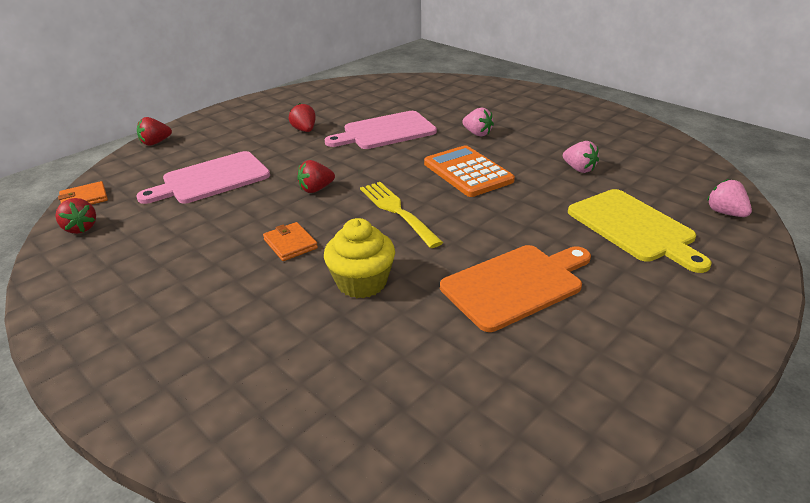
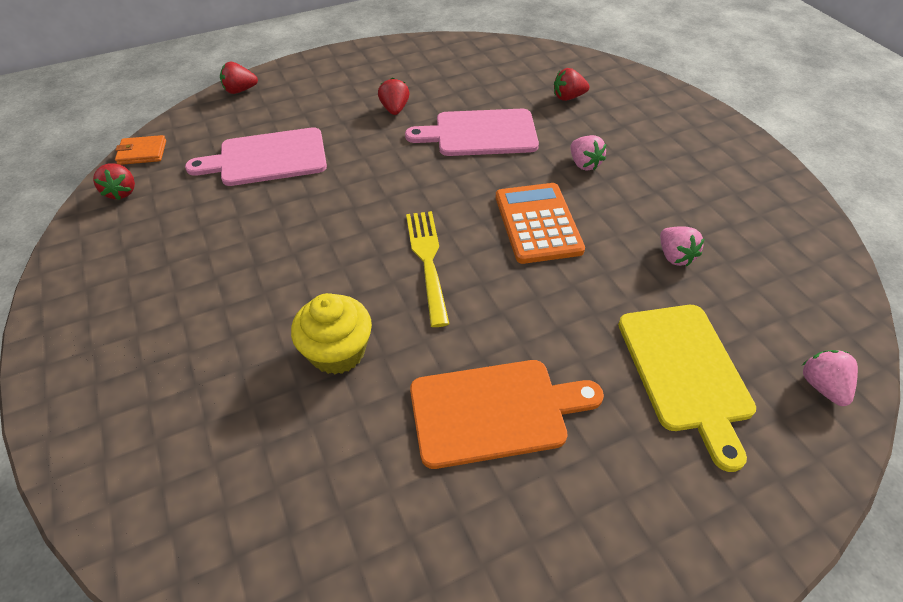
camera: 20 degrees right, 15 degrees up
(290, 244) = (297, 274): orange wallet -> none
(316, 189) = (361, 202): red strawberry -> red strawberry (568, 97)

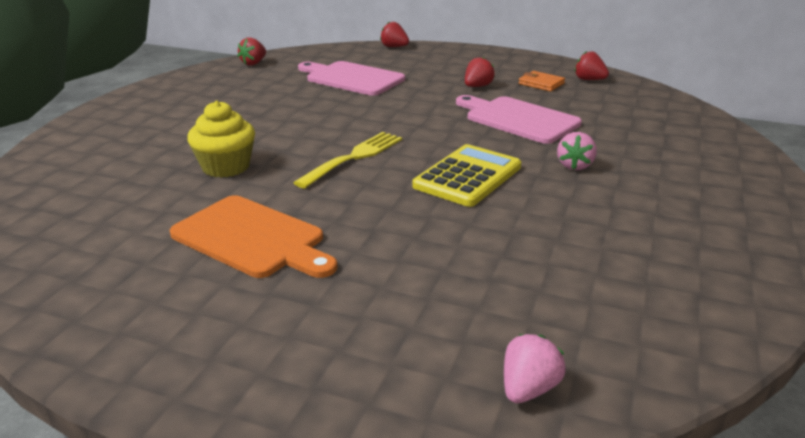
camera: 45 degrees right, 20 degrees down
(142, 152) = (292, 53): orange wallet -> orange wallet (541, 83)
(537, 223) = (467, 176): orange calculator -> yellow calculator
(568, 97) = (639, 128): red strawberry -> red strawberry (589, 80)
(674, 256) = (549, 245): pink strawberry -> none
(686, 372) = (420, 303): yellow cutting board -> none

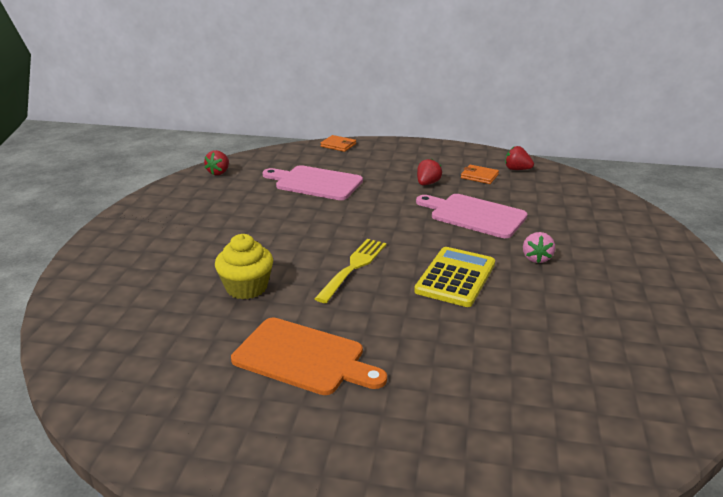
camera: 10 degrees left, 0 degrees up
(394, 47) = (338, 145): red strawberry -> orange wallet
(528, 389) = (575, 466): pink strawberry -> none

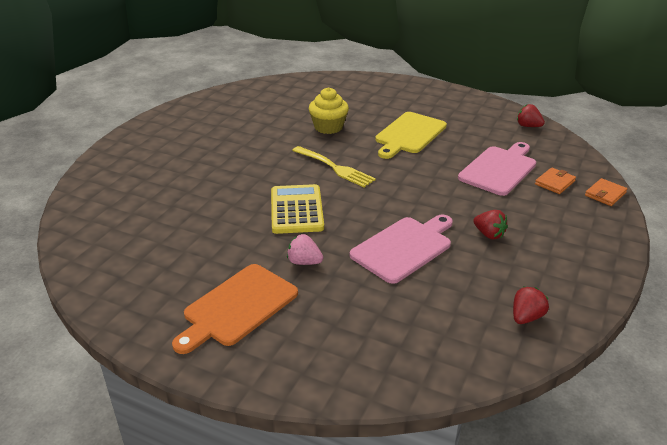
camera: 105 degrees right, 5 degrees up
(254, 231) = (409, 134): none -> yellow cutting board
(303, 357) = (242, 139): orange cutting board -> orange cutting board (237, 307)
(455, 277) = (296, 210): yellow calculator -> yellow calculator turned 135 degrees counterclockwise
(479, 176) = (506, 277): orange wallet -> orange wallet (555, 183)

